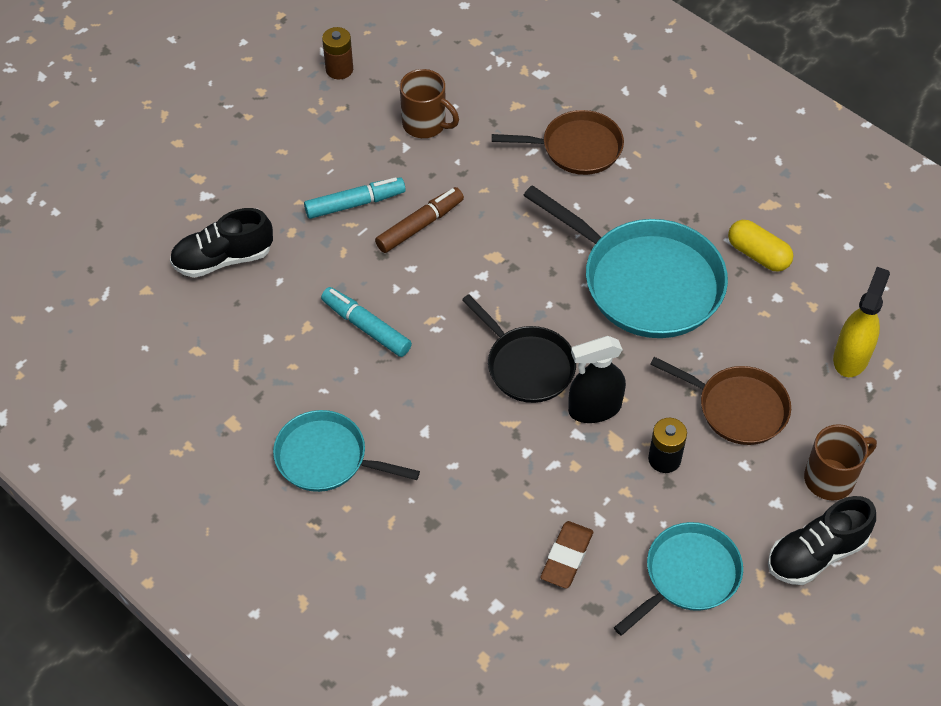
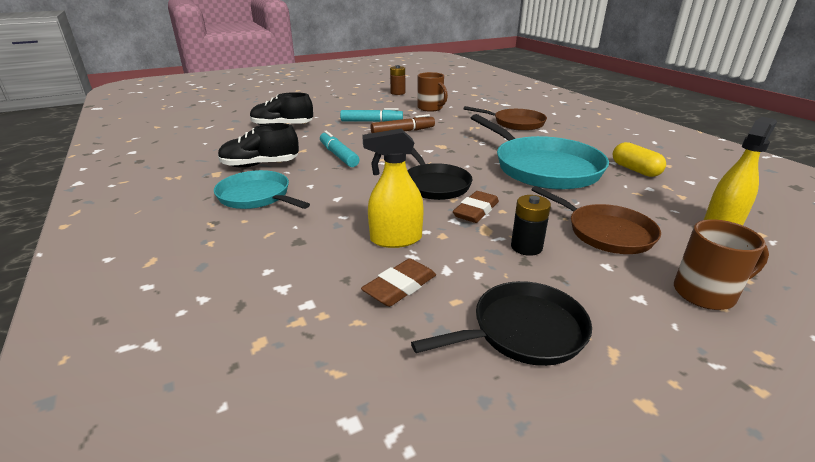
camera: 20 degrees right, 25 degrees down
(530, 488) = (395, 239): none -> yellow spray bottle
(594, 409) = (476, 211): black spray bottle -> brown eraser
(688, 575) = (523, 331): turquoise pan -> black pan
(816, 554) = (689, 350): black shoe -> black shoe (260, 165)

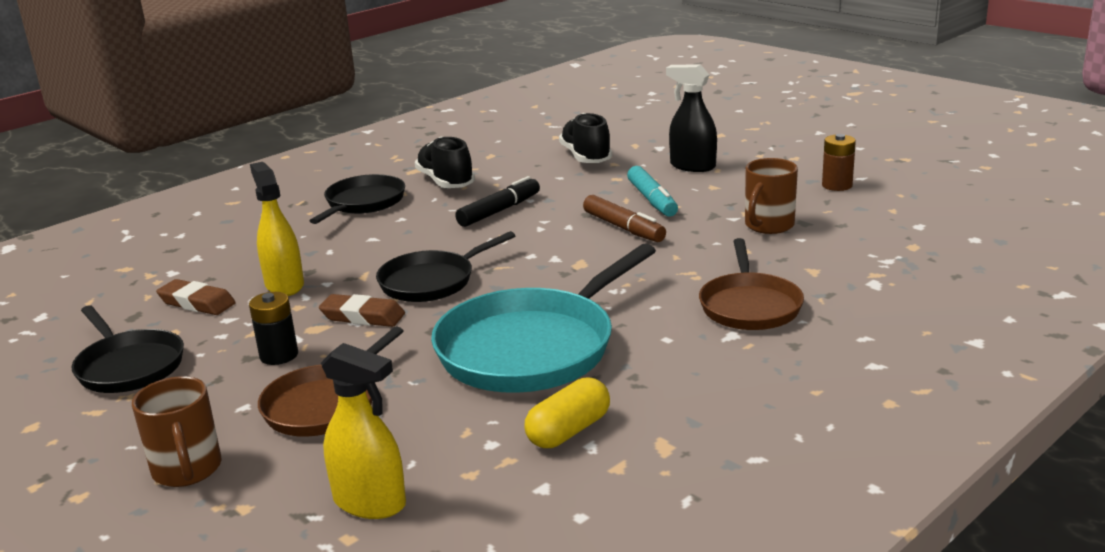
camera: 75 degrees right, 5 degrees down
(257, 196) = (363, 203): turquoise pan -> black pan
(336, 109) = (692, 166): none -> black spray bottle
(338, 155) = (499, 211): turquoise marker -> black marker

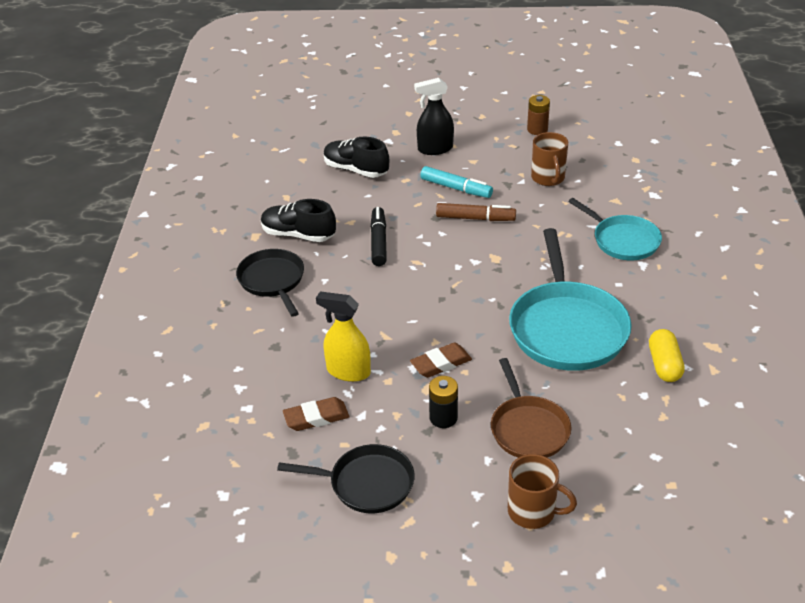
camera: 45 degrees left, 15 degrees up
(370, 502) = (648, 462): yellow spray bottle -> none
(431, 281) = (435, 317): black pan -> none
(749, 306) = (623, 240): brown pan -> turquoise pan

